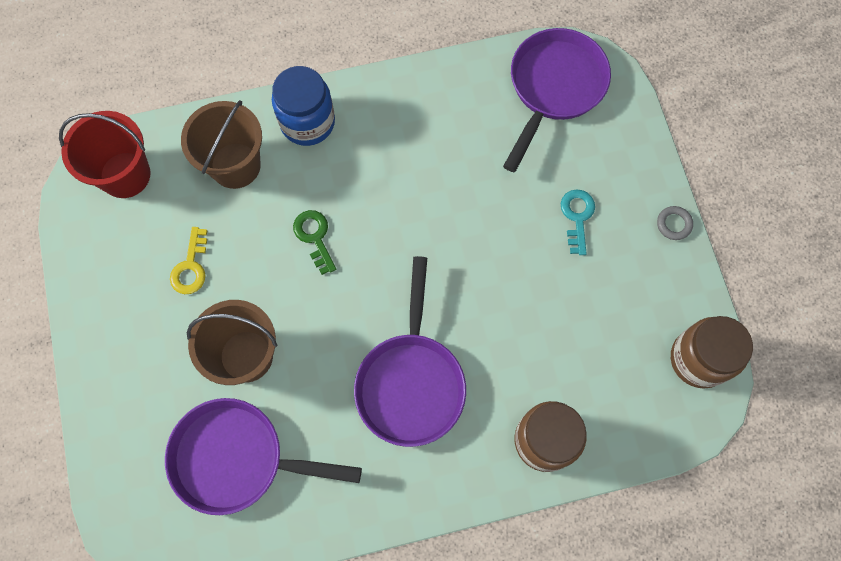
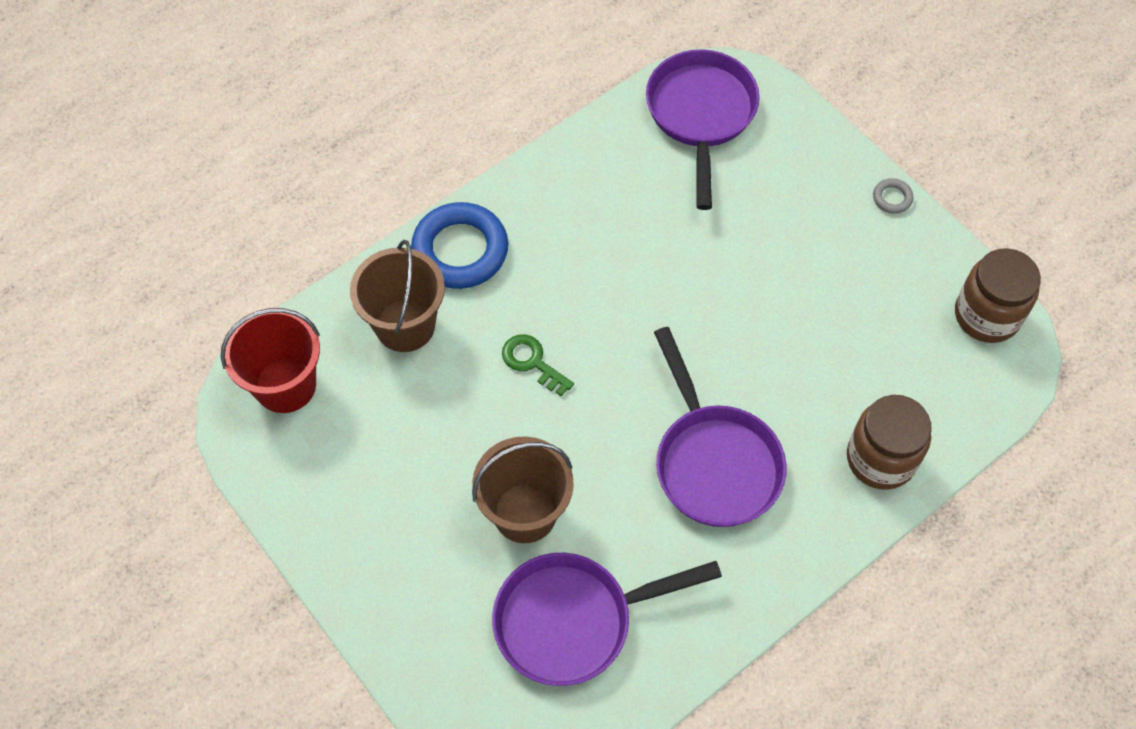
camera: 25 degrees left, 10 degrees down
(191, 267) = (413, 449): yellow key -> none
(307, 122) = (460, 250): blue jar -> blue ring
(577, 217) = (793, 230): turquoise key -> none

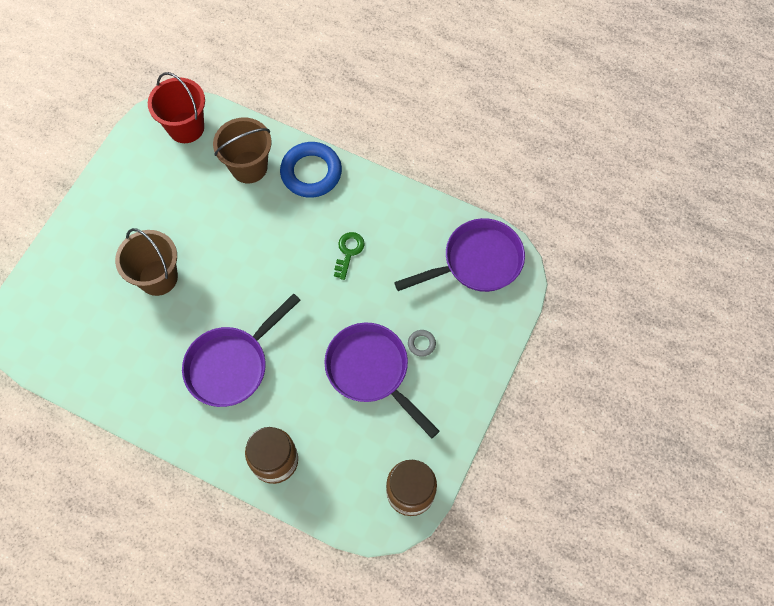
camera: 65 degrees right, 5 degrees up
(532, 362) = (254, 241): green key -> green key (348, 252)
(573, 620) = (103, 329): purple pan -> purple pan (371, 371)
(892, 198) = (473, 401): grey ring -> grey ring (421, 344)

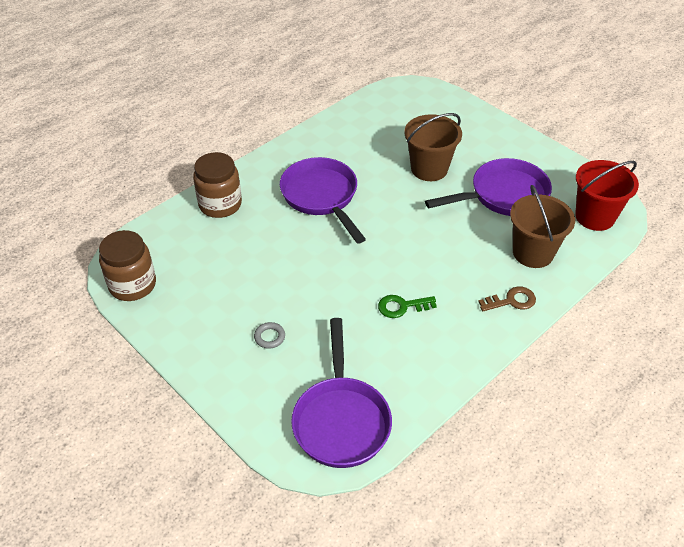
camera: 110 degrees right, 20 degrees down
(311, 172) = (511, 301): blue ring -> brown key
(348, 252) = (402, 306): green key -> green key turned 135 degrees clockwise
(371, 371) = (262, 289): purple pan -> purple pan (503, 195)

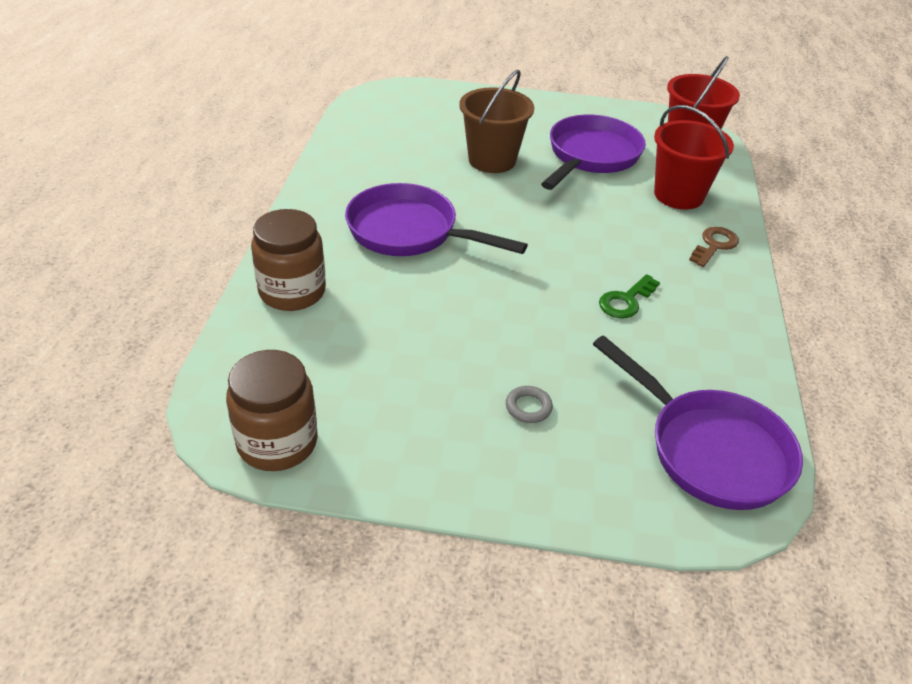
camera: 40 degrees left, 5 degrees down
(533, 253) = (678, 195): brown bucket -> red bucket

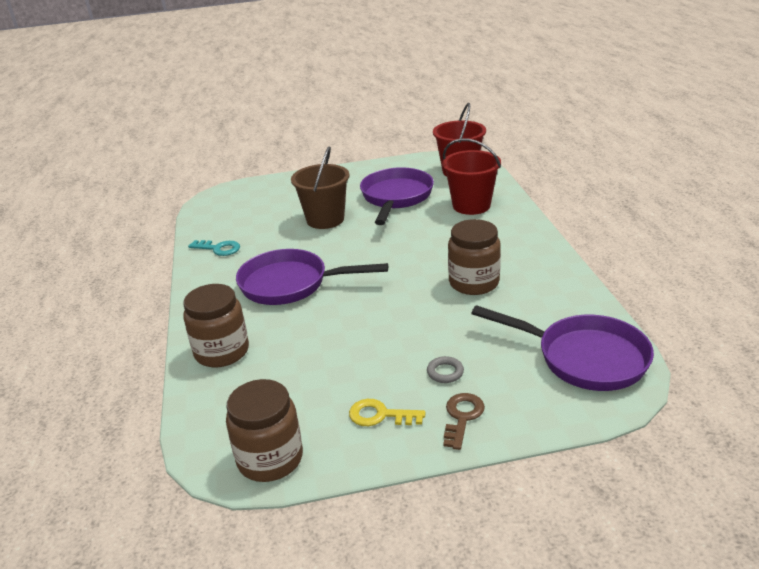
camera: 15 degrees left, 10 degrees down
(353, 161) = (219, 249): none -> turquoise key
(424, 434) = (380, 415): none -> yellow key
(626, 301) = (474, 283): green key -> brown jar
(714, 245) = (513, 230): brown key -> brown key (462, 417)

